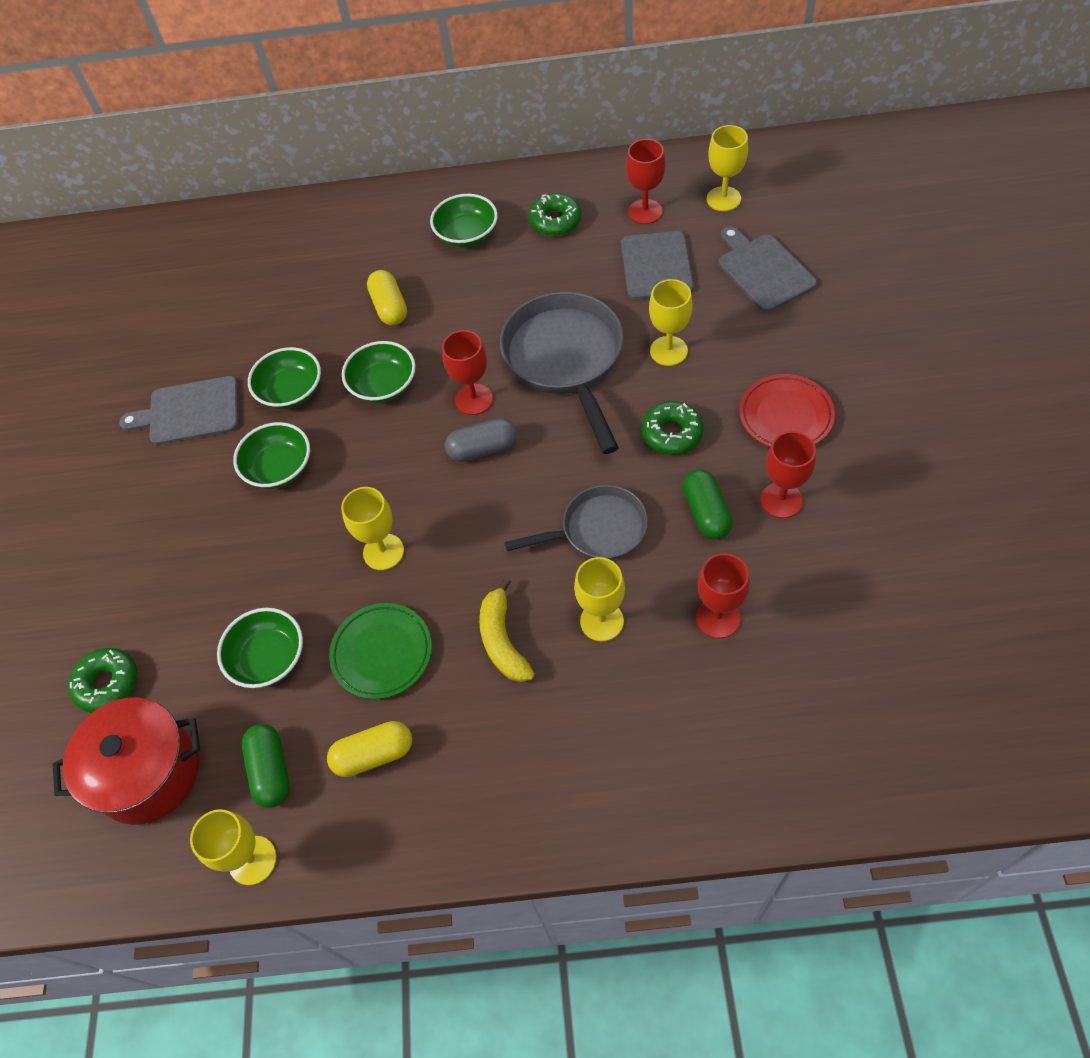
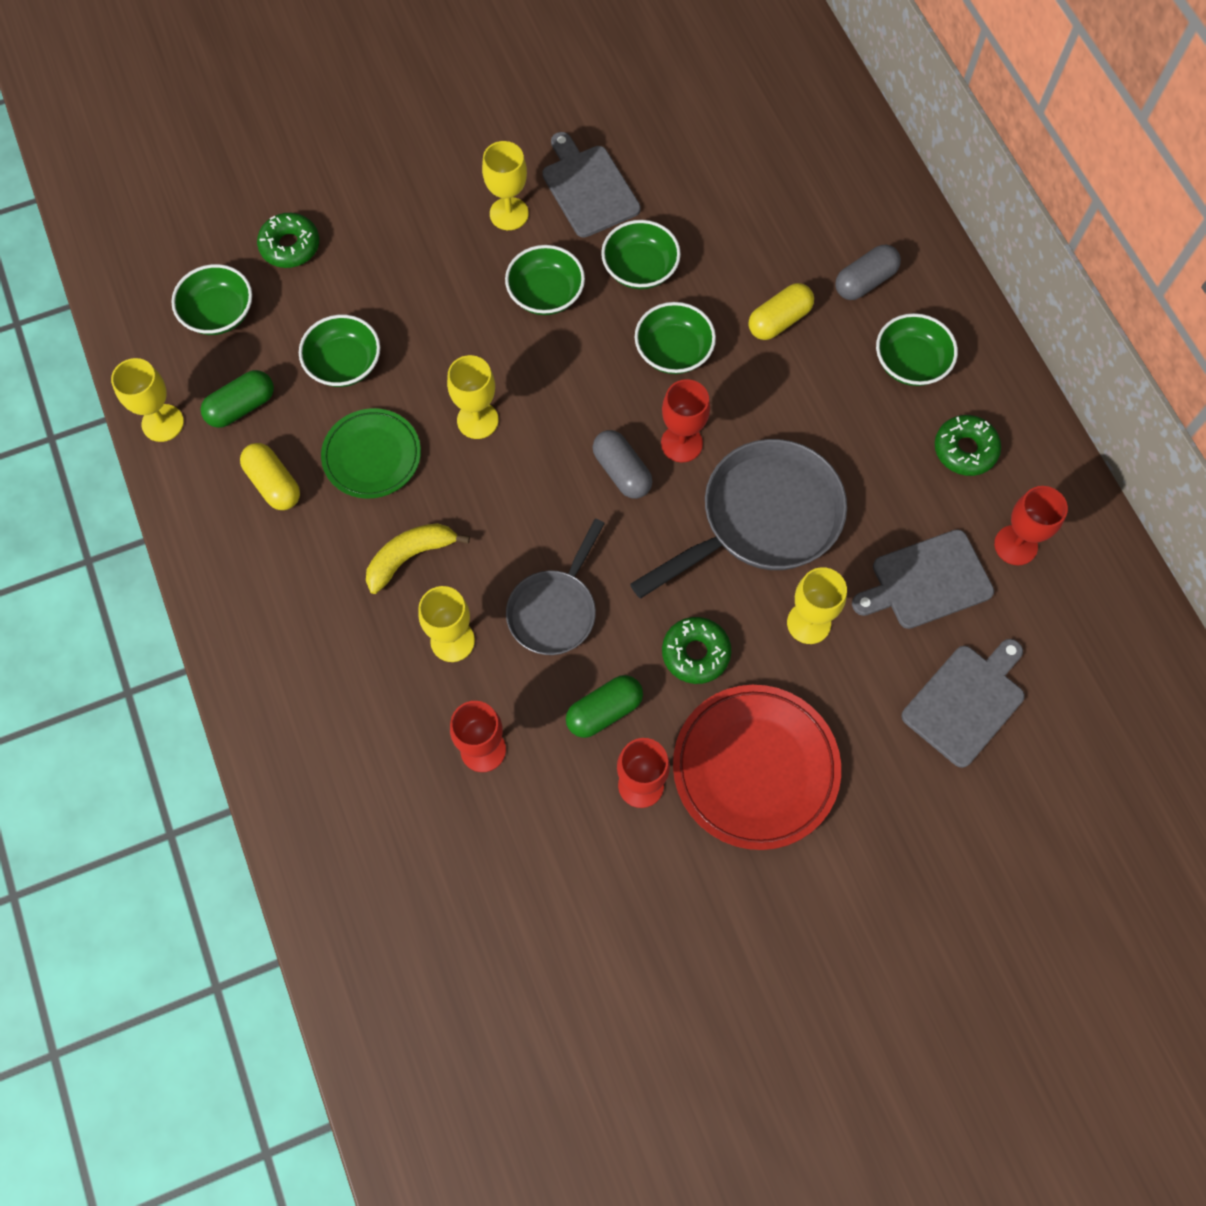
camera: 65 degrees right, 10 degrees up
(149, 773) = (219, 313): red pot -> green bowl
(382, 245) = (865, 281): none -> grey capsule
(598, 530) = (554, 610): grey pan -> grey pan turned 60 degrees clockwise
(723, 199) = (1070, 630): yellow goblet -> yellow goblet (509, 214)
(785, 415) = (755, 768): red plate -> red plate, size x1.54

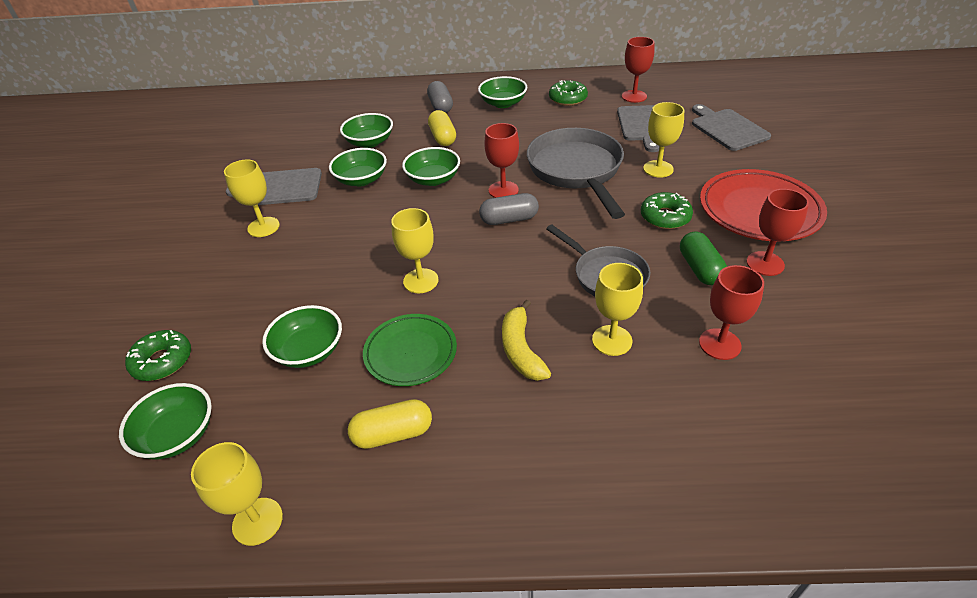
camera: 65 degrees left, 25 degrees down
(241, 407) = (293, 441): green capsule -> none
(546, 294) = (343, 224): green bowl -> green bowl (369, 142)

